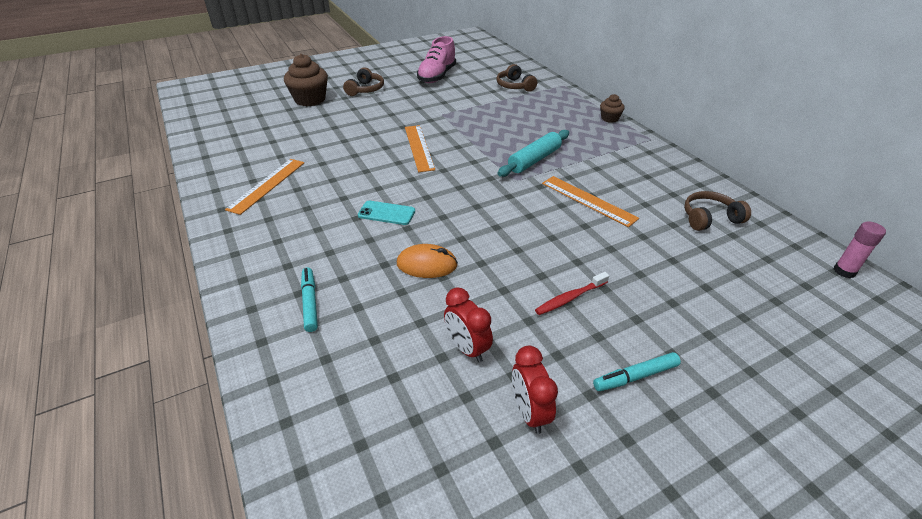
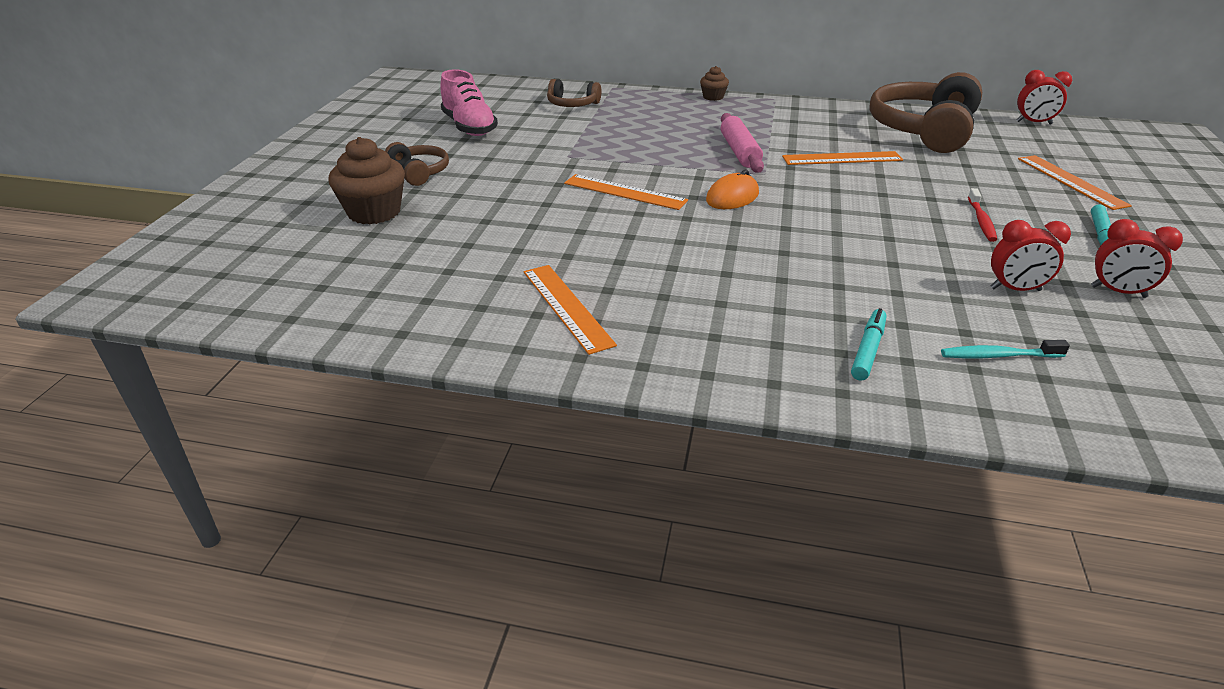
camera: 50 degrees left, 5 degrees down
(310, 303) = (867, 350): turquoise marker -> turquoise marker turned 90 degrees clockwise
(353, 365) = (998, 355): none -> turquoise toothbrush
(386, 213) = (741, 253): turquoise phone -> none
(427, 264) = (864, 264): orange mouse -> orange mouse (732, 197)
(534, 160) = (739, 152): turquoise rolling pin -> pink rolling pin
(709, 218) = (924, 130): brown headphones -> brown headphones, size x2.06
(734, 329) = (1071, 181): none -> orange ruler
(844, 271) = (1033, 123): pink glue stick -> red clock

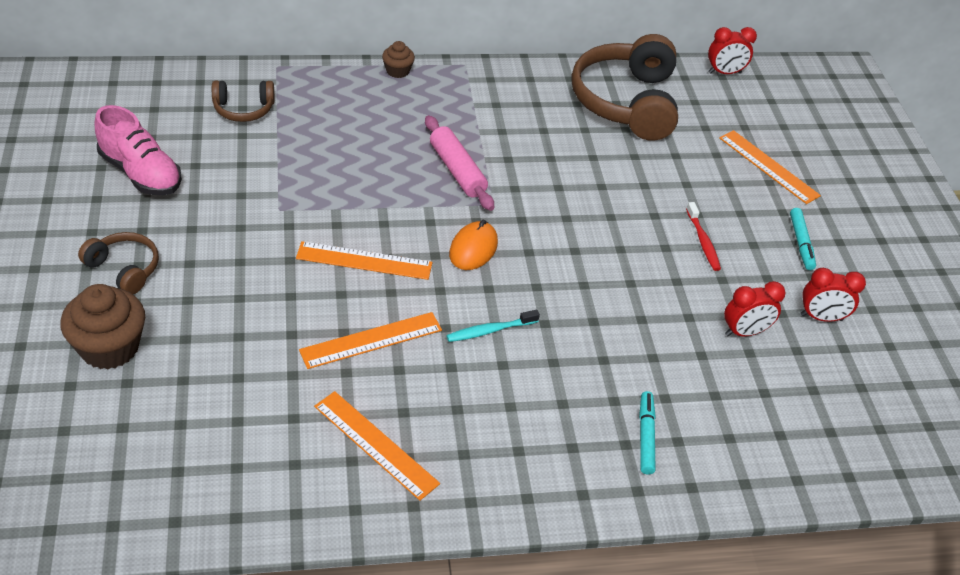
camera: 25 degrees left, 10 degrees up
(842, 158) = (560, 164): orange ruler -> orange ruler (371, 340)
(998, 355) = (744, 418): turquoise toothbrush -> turquoise toothbrush (490, 330)

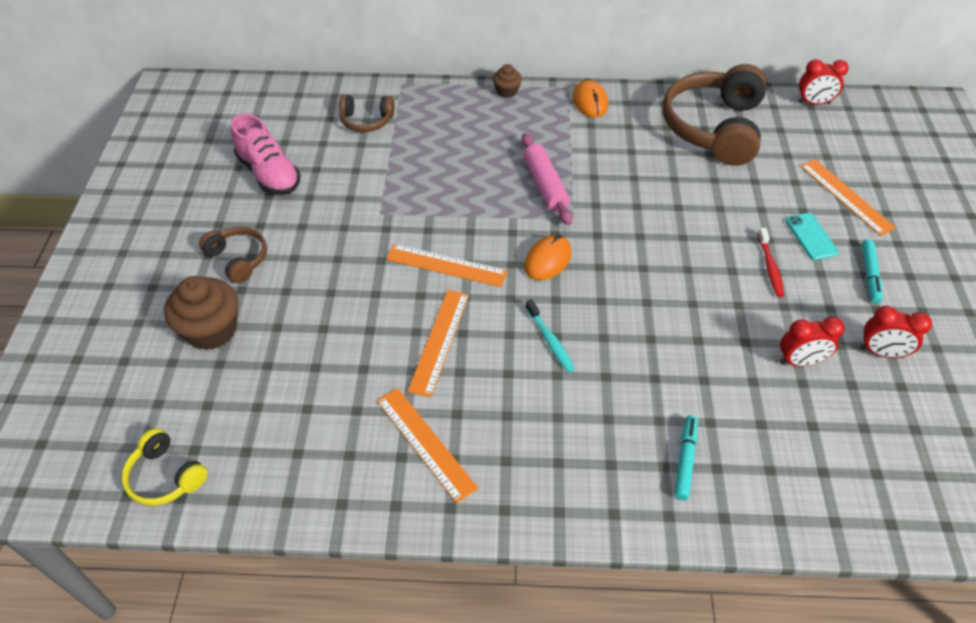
camera: 15 degrees right, 5 degrees up
(91, 505) = (165, 476): none -> yellow headphones
(371, 340) = (439, 341): orange ruler -> orange ruler turned 60 degrees counterclockwise
(490, 330) = (550, 340): turquoise toothbrush -> turquoise toothbrush turned 105 degrees counterclockwise
(491, 79) = (590, 102): none -> orange mouse
(739, 209) = (811, 236): none -> turquoise phone

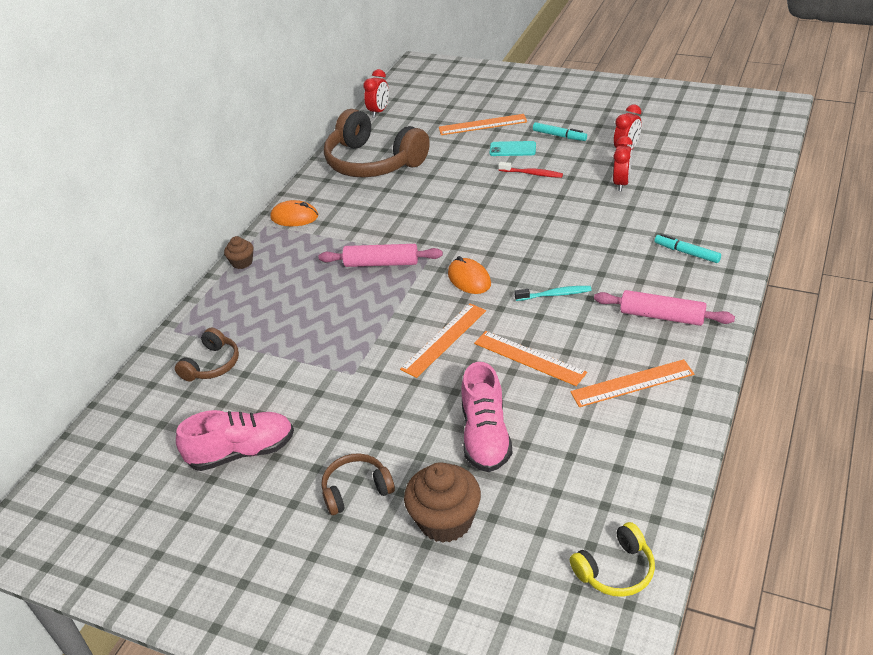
camera: 65 degrees left, 10 degrees down
(320, 333) = (485, 436): none -> pink shoe
(549, 453) = (662, 316): none -> pink rolling pin

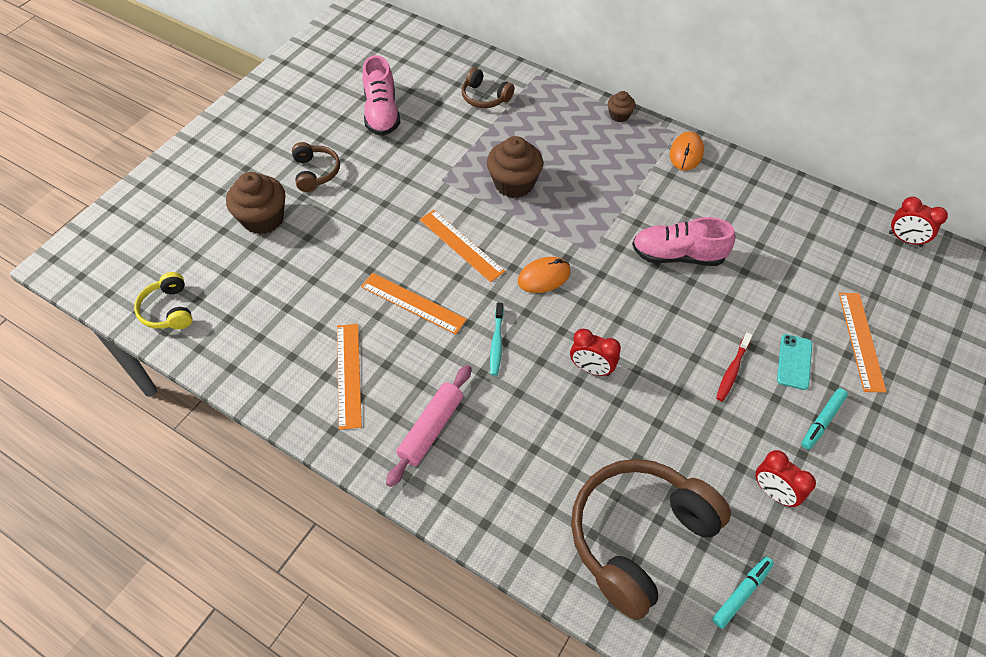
camera: 95 degrees right, 15 degrees up
(350, 318) = (514, 183): none -> brown cupcake
(373, 162) = (783, 223): brown headphones -> brown headphones (639, 537)
(381, 263) = (589, 212): pink rolling pin -> none
(485, 436) = (333, 255): pink shoe -> pink shoe (678, 255)
(529, 358) = (413, 303): orange ruler -> orange ruler turned 75 degrees clockwise
(621, 183) = (691, 462): red clock -> red clock (591, 369)
(686, 253) = (530, 489): turquoise marker -> turquoise marker (741, 593)

